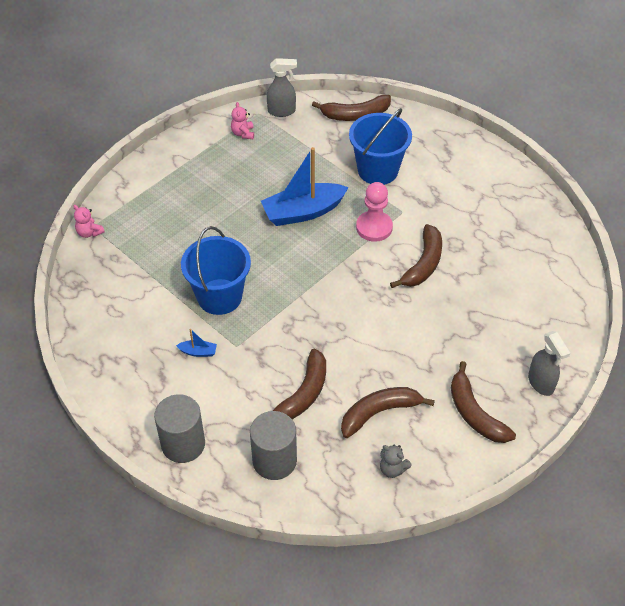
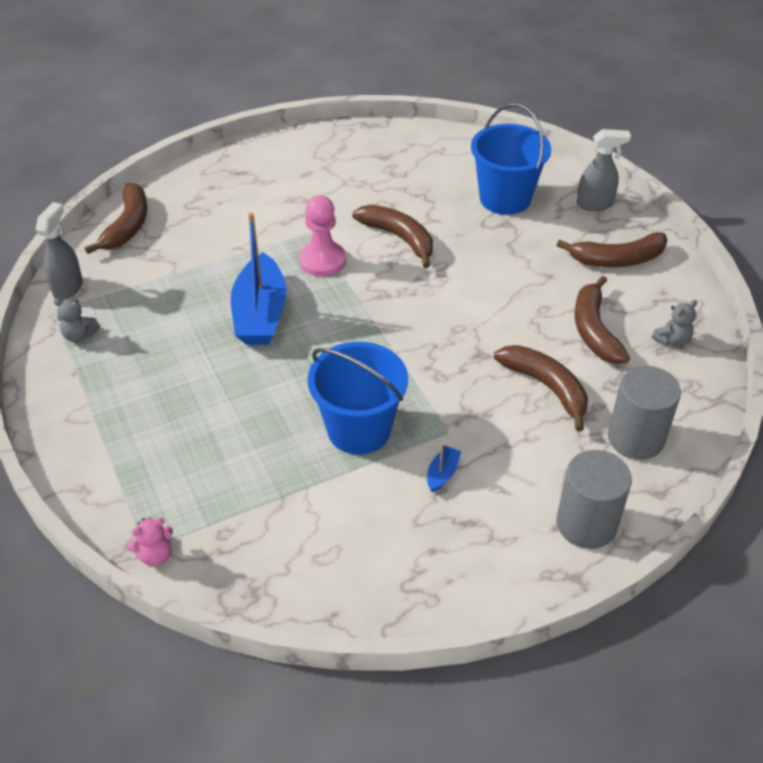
camera: 70 degrees left, 5 degrees down
(243, 133) = (79, 335): pink teddy bear -> grey teddy bear
(378, 170) = (234, 233): blue bucket -> blue bucket (505, 198)

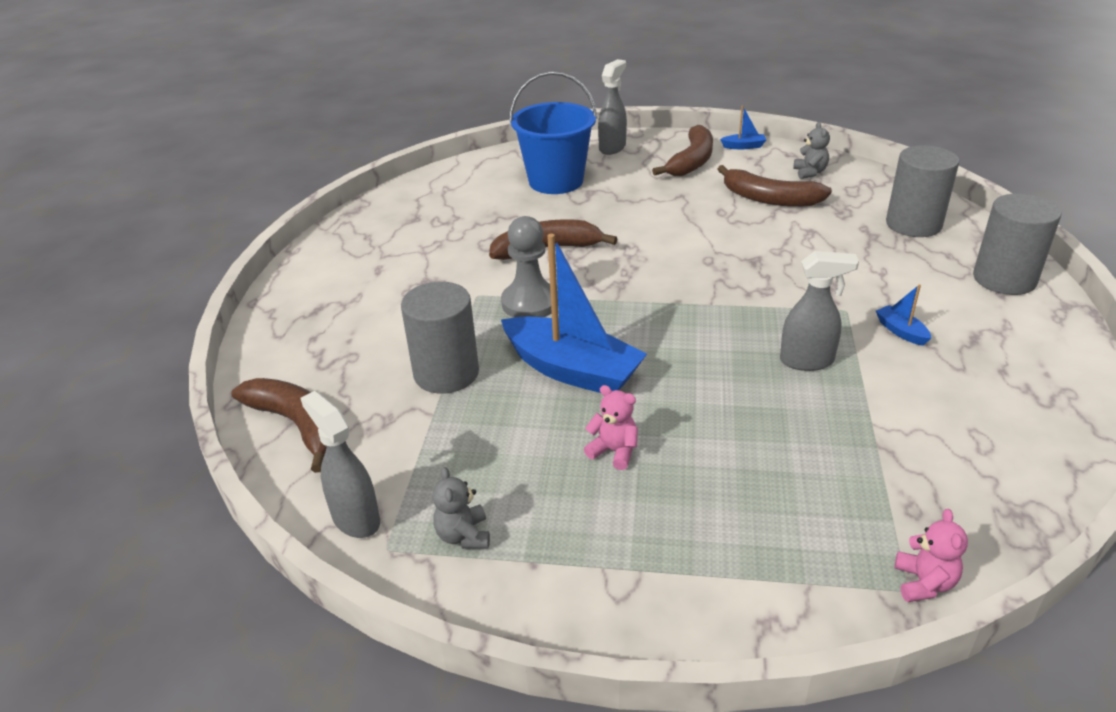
camera: 55 degrees left, 10 degrees down
(79, 335) = (463, 536): grey teddy bear -> grey teddy bear turned 120 degrees clockwise
(190, 367) = (614, 451): none -> pink teddy bear
(216, 259) = (446, 373): none -> grey cylinder
(322, 261) = (530, 303): pink pawn -> grey pawn
(359, 429) = (807, 361): blue bucket -> grey spray bottle
(546, 387) = (823, 242): brown banana -> none
(681, 281) = (743, 146): none -> blue boat

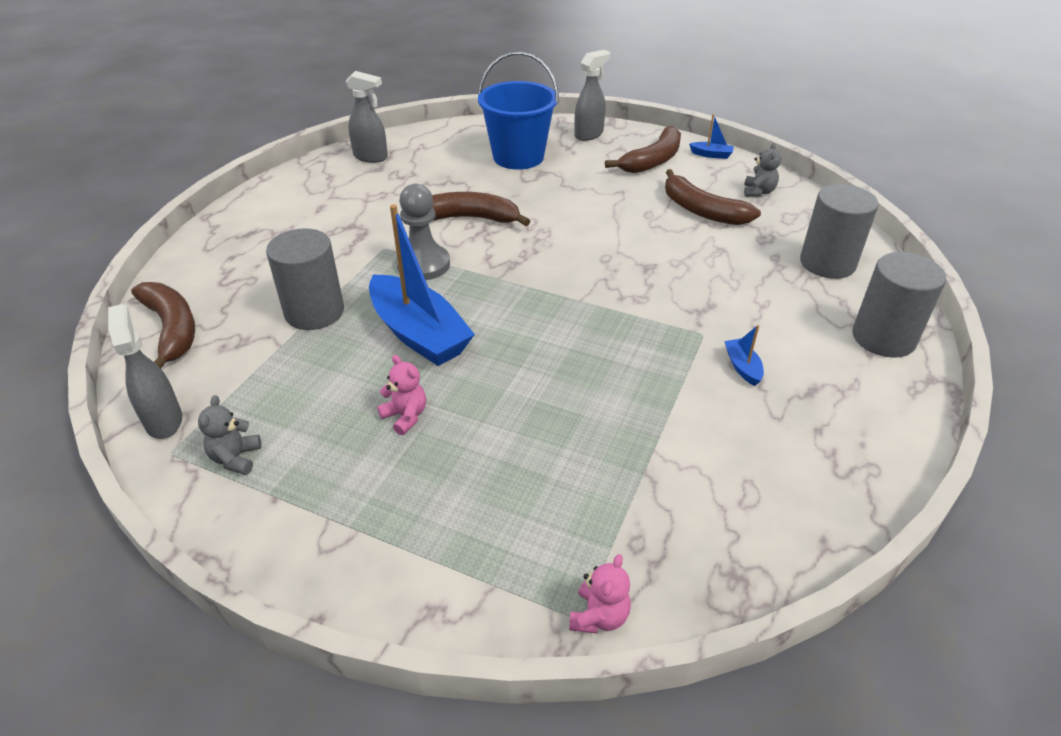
camera: 15 degrees right, 5 degrees up
(807, 361) = (633, 375): grey spray bottle -> grey spray bottle (371, 157)

